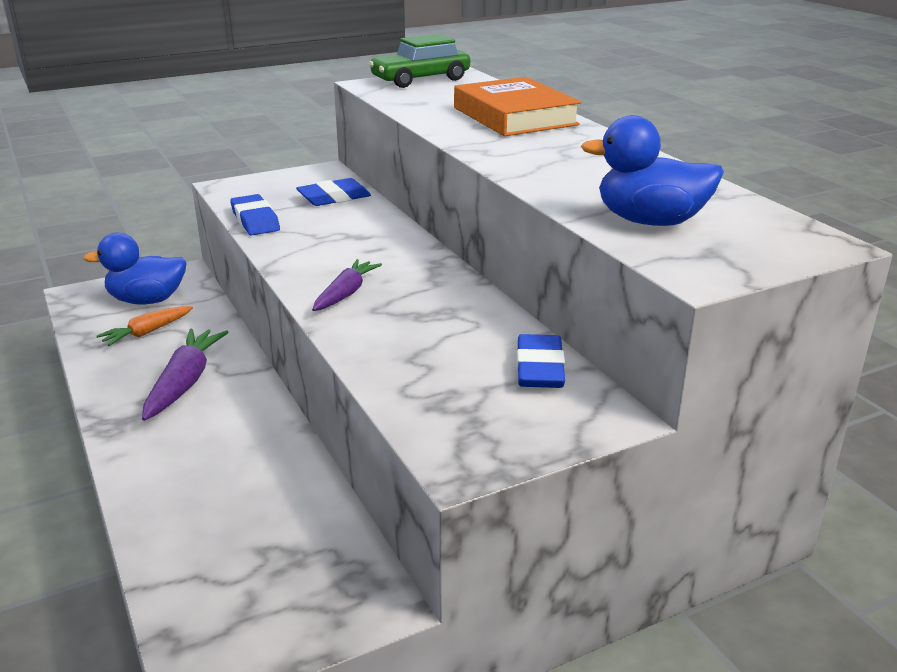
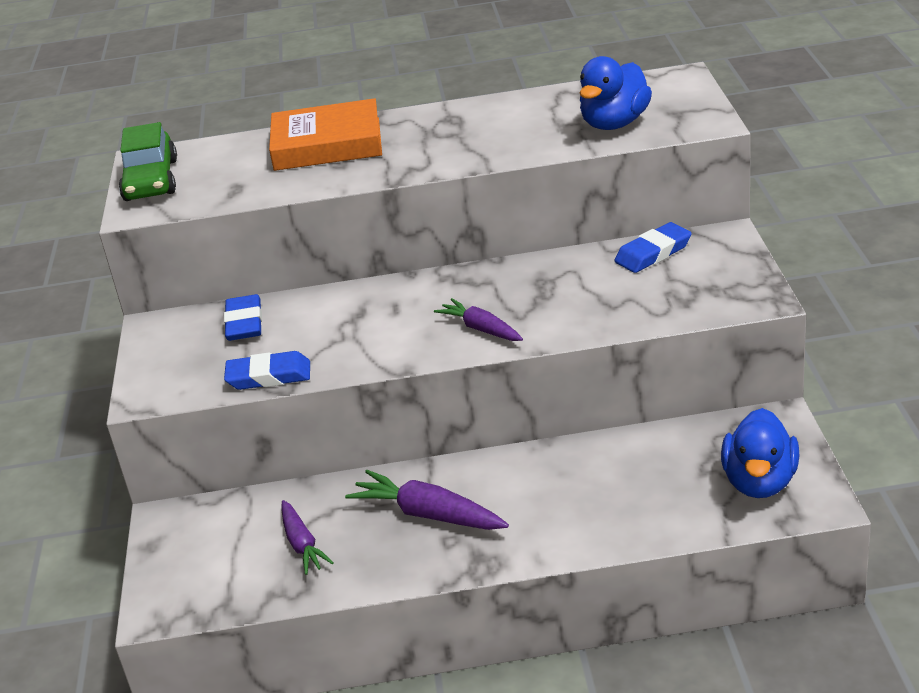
camera: 65 degrees left, 5 degrees up
(147, 300) = (220, 547): blue duck -> blue duck (759, 482)
(147, 332) = (302, 544): orange carrot -> purple carrot
(540, 368) = (653, 253): blue eraser -> blue eraser turned 60 degrees counterclockwise

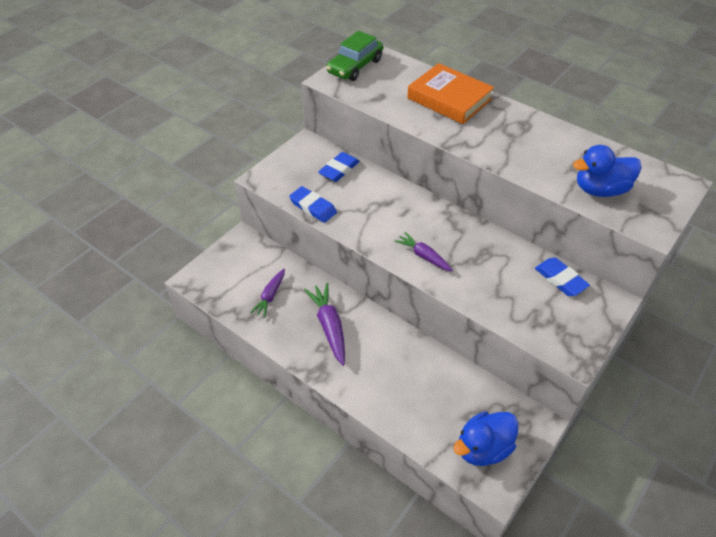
camera: 40 degrees right, 15 degrees up
(481, 329) = (423, 256): purple carrot -> purple carrot turned 45 degrees counterclockwise
(653, 253) = (560, 279): blue eraser -> blue eraser turned 45 degrees clockwise

